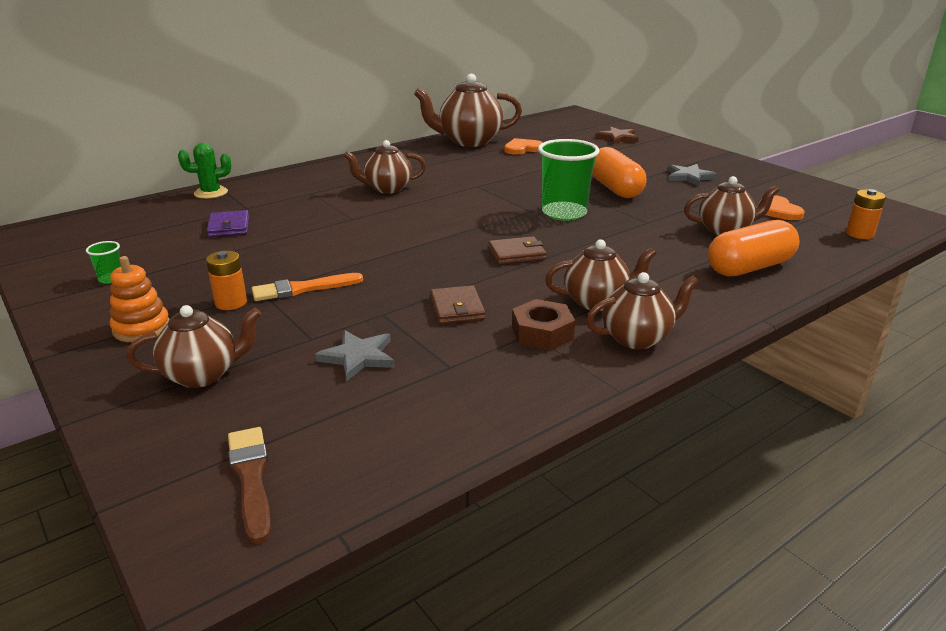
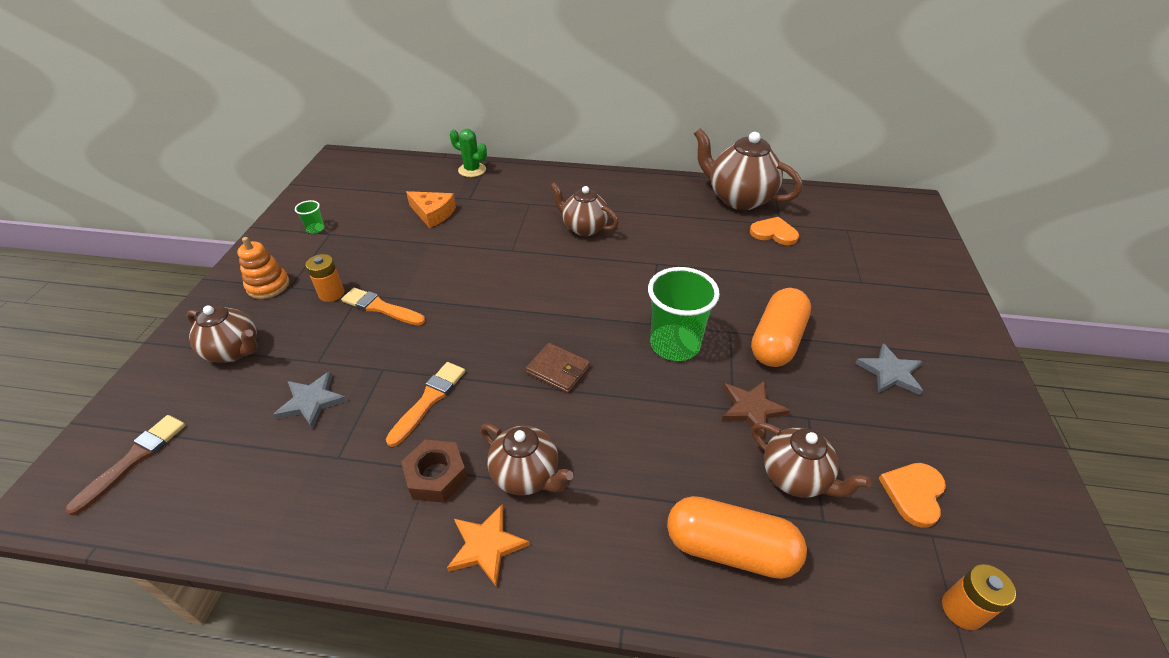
camera: 45 degrees right, 15 degrees up
(229, 227) = (433, 213): purple wallet -> orange cheese
(457, 308) = (429, 400): brown wallet -> orange brush
(618, 138) = (904, 266): brown star -> brown star (751, 408)
(637, 338) = (486, 545): brown teapot -> orange star

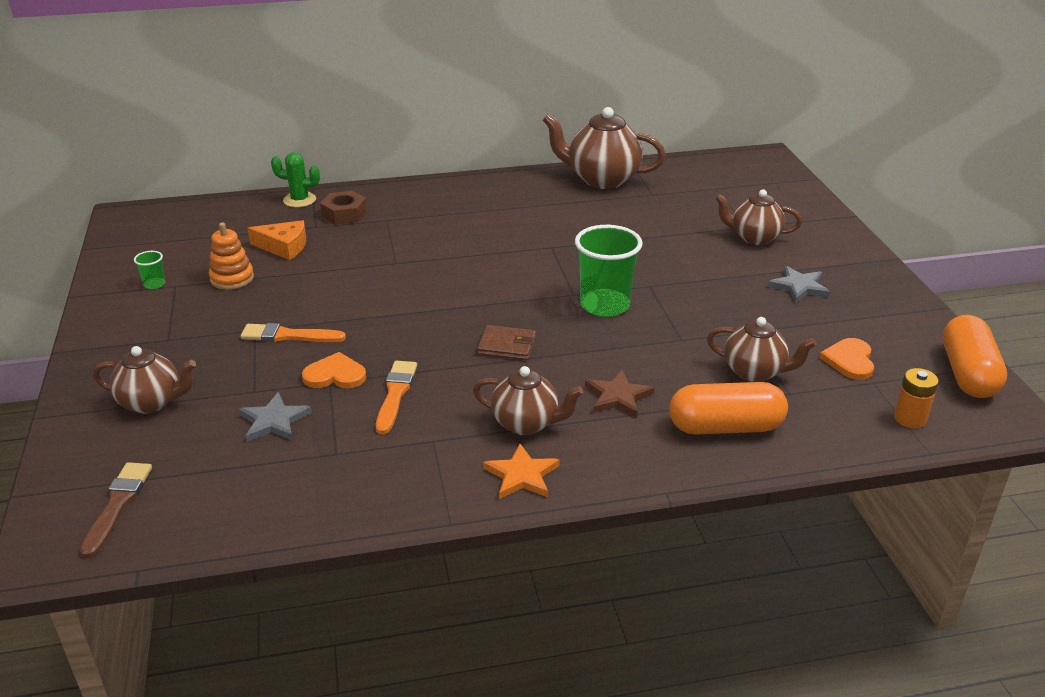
camera: 20 degrees left, 10 degrees down
(268, 286) = (141, 343): orange stacking toy -> orange stacking toy (232, 278)
(331, 293) = (223, 335): orange battery -> none
(436, 476) = (443, 443): brown nut -> brown nut (344, 214)
(584, 228) = (460, 231): brown teapot -> brown teapot (754, 238)
(751, 408) = (696, 335): brown star -> brown star (618, 396)
(774, 233) = (650, 202): orange heart -> orange heart (335, 375)
(777, 340) = (694, 284): orange capsule -> orange capsule (967, 374)

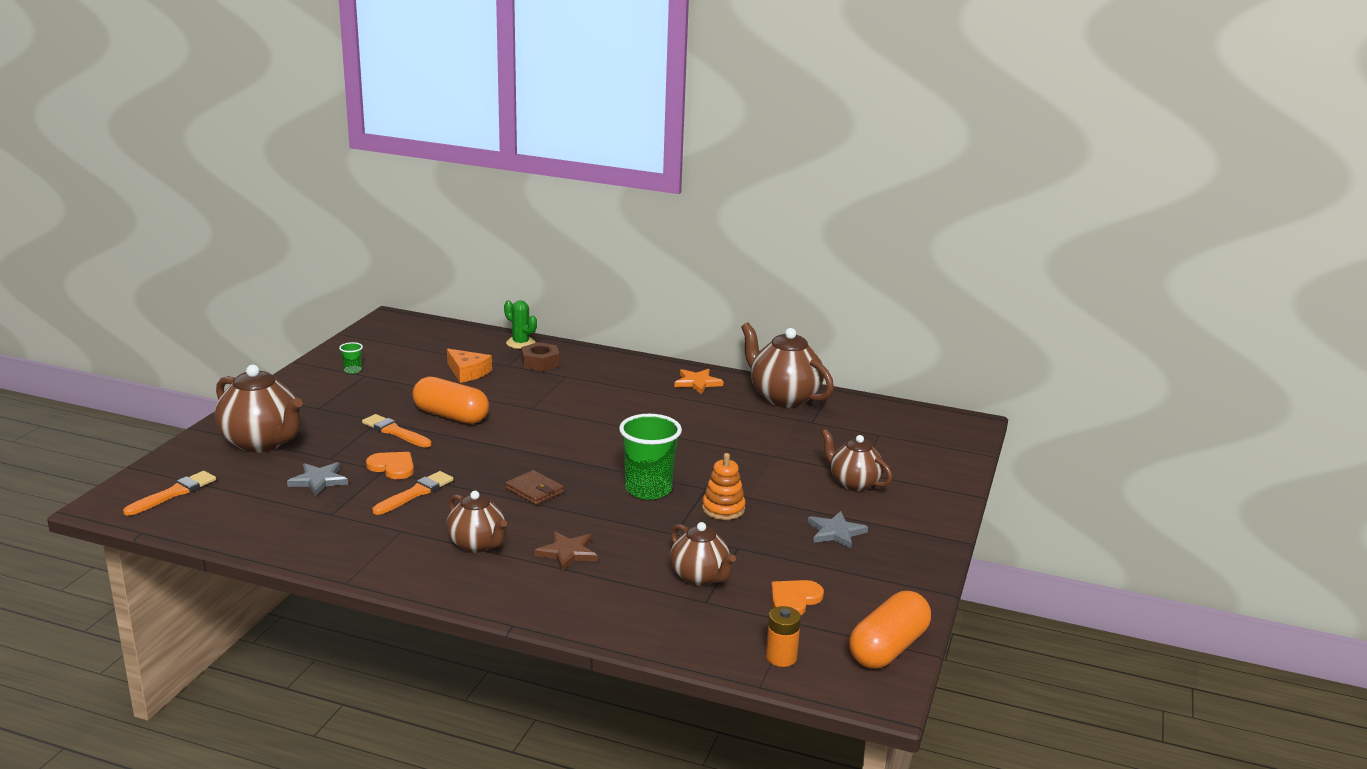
camera: 30 degrees right, 10 degrees down
(117, 505) = (174, 493): brown brush -> orange brush
(152, 402) = (262, 442): brown teapot -> brown teapot, size x1.58
(232, 278) = (406, 382): orange stacking toy -> orange stacking toy (723, 509)
(521, 475) = (429, 574): orange star -> orange star (697, 383)
(725, 427) = (619, 603): orange capsule -> orange capsule (451, 416)

